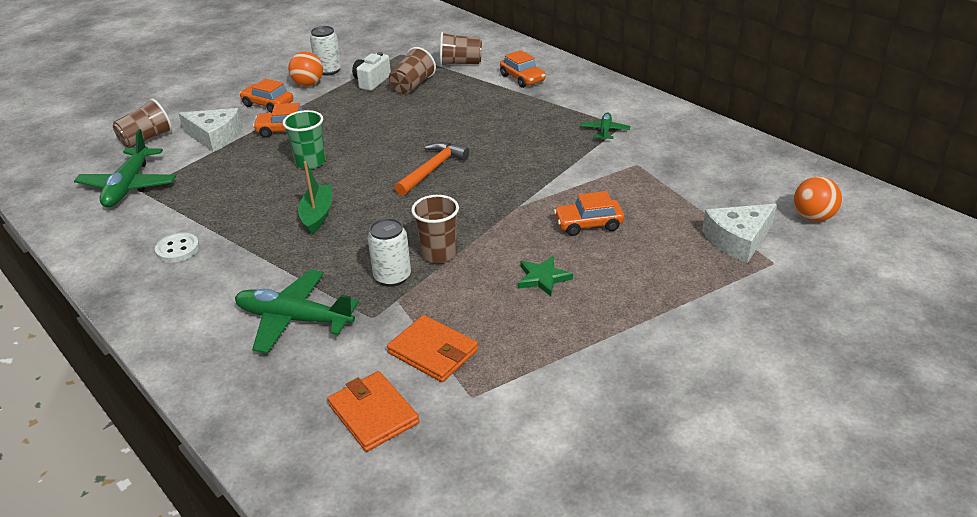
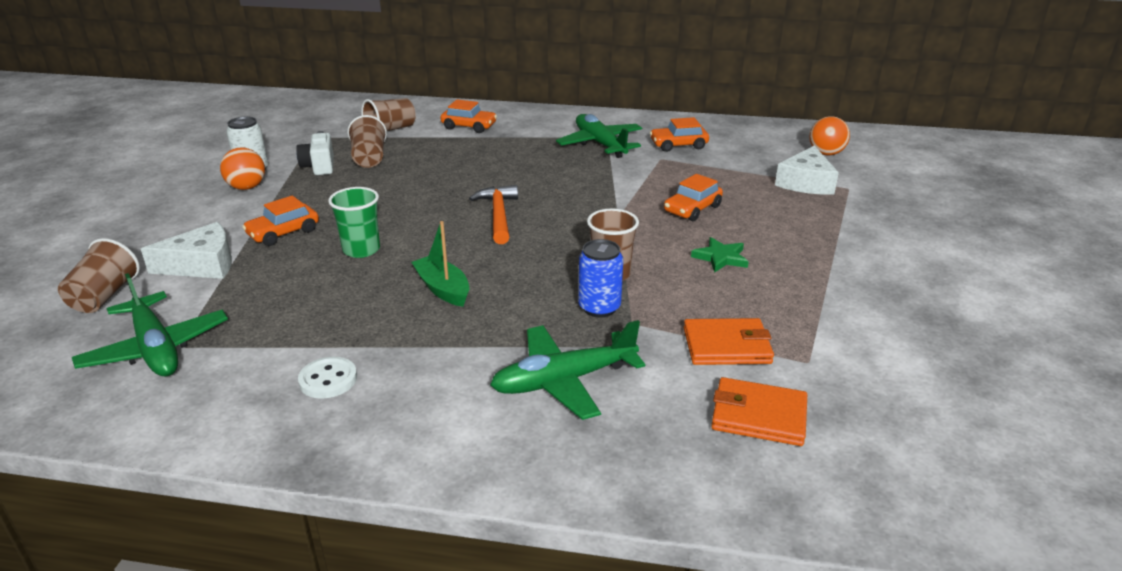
camera: 40 degrees left, 5 degrees down
(268, 104) = (224, 217): orange car -> orange car (678, 145)
(392, 277) = (599, 307): white can -> blue can
(605, 131) = (600, 144): green plane -> green plane, size x1.92

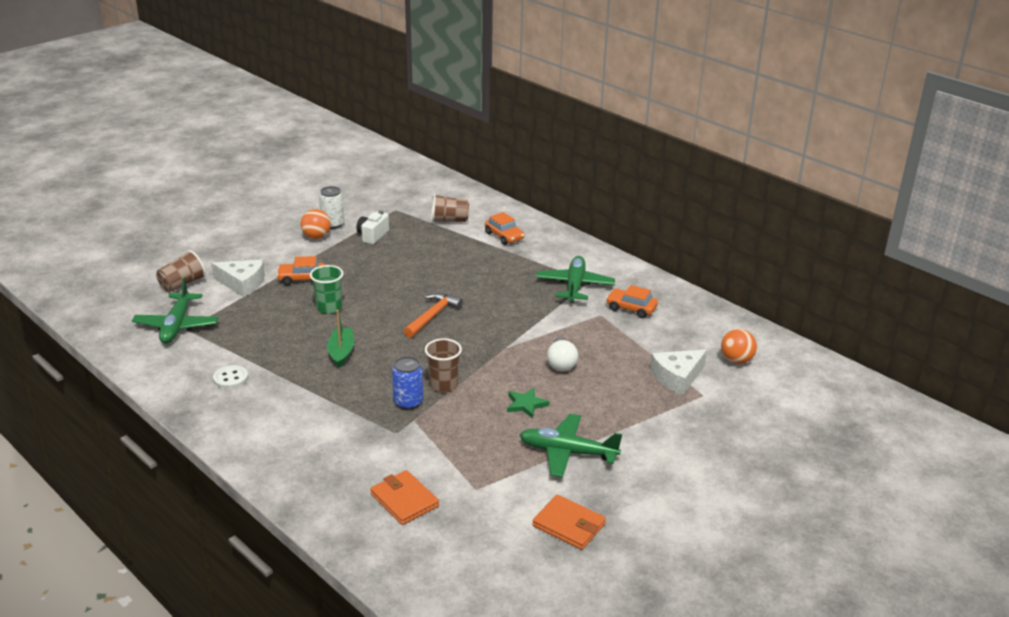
camera: 35 degrees right, 0 degrees up
(369, 158) = (409, 240): brown cup -> none
(563, 381) = (334, 433): green plane -> green plane (567, 452)
(692, 209) = (561, 363): orange car -> white light bulb
(727, 346) = (445, 457): orange wallet -> orange wallet (569, 525)

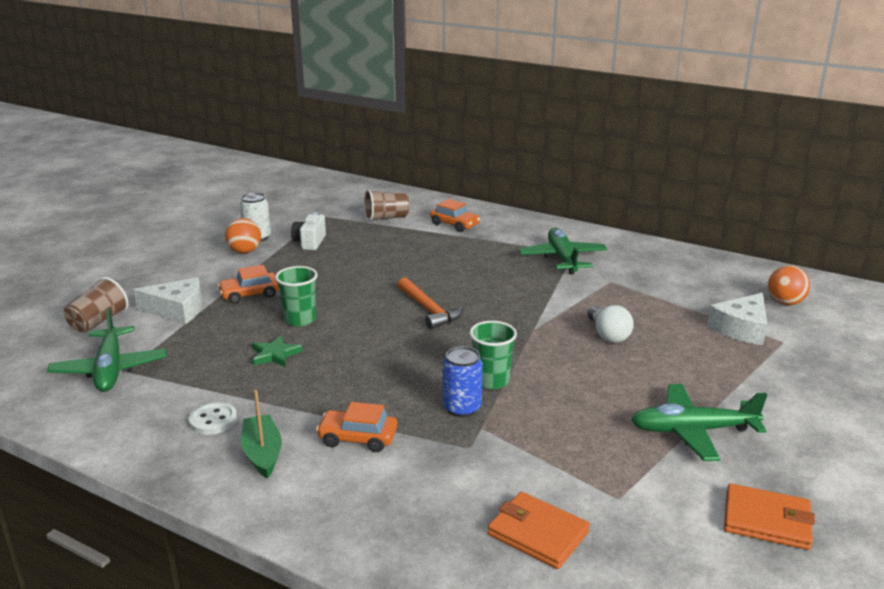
camera: 15 degrees left, 5 degrees down
(341, 352) = (343, 365): green boat -> green boat (262, 453)
(432, 316) = (429, 310): orange hammer -> orange hammer turned 135 degrees clockwise
(443, 385) = (491, 381): brown cup -> green cup
(526, 404) = (603, 385): green star -> green star (275, 354)
(631, 308) = (637, 271): orange car -> orange car (358, 438)

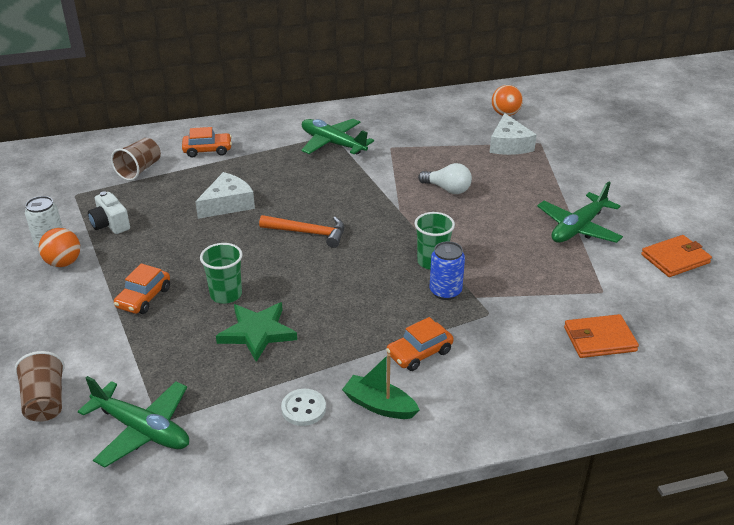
camera: 45 degrees left, 10 degrees up
(177, 310) = (102, 347): white cheese -> white cheese (228, 204)
(275, 354) = (257, 333): green star -> green star, size x1.57

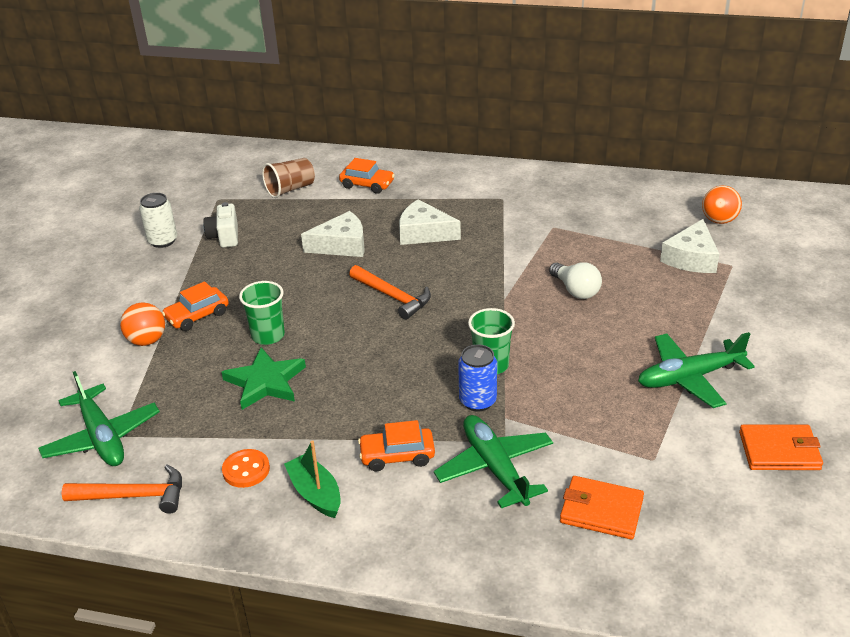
camera: 30 degrees right, 0 degrees up
(45, 401) = (51, 384): brown cup -> none
(63, 263) = (159, 262): orange ball -> orange ball (147, 341)
(219, 468) = (134, 496): none -> orange hammer
(291, 177) = (424, 233): none -> white cheese
(303, 408) = (246, 470): white button -> orange button
(332, 143) = (495, 208): green plane -> green plane (495, 468)

